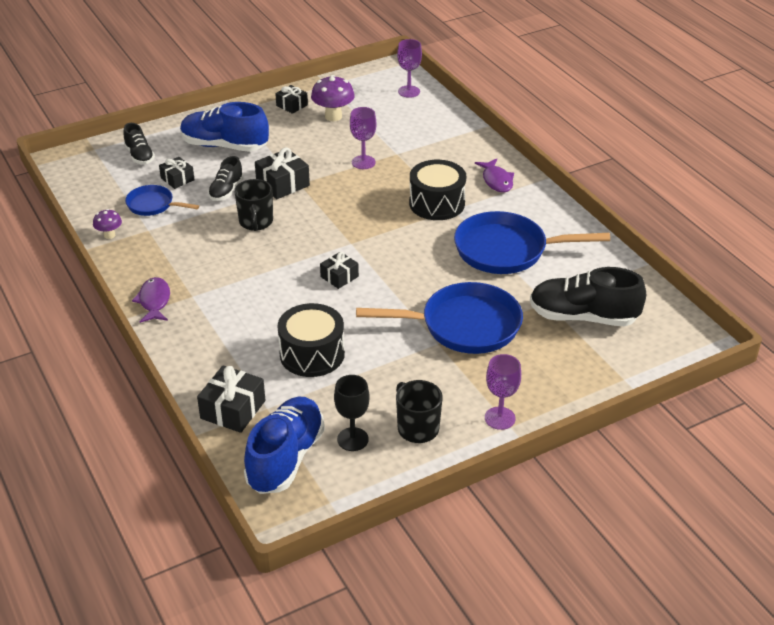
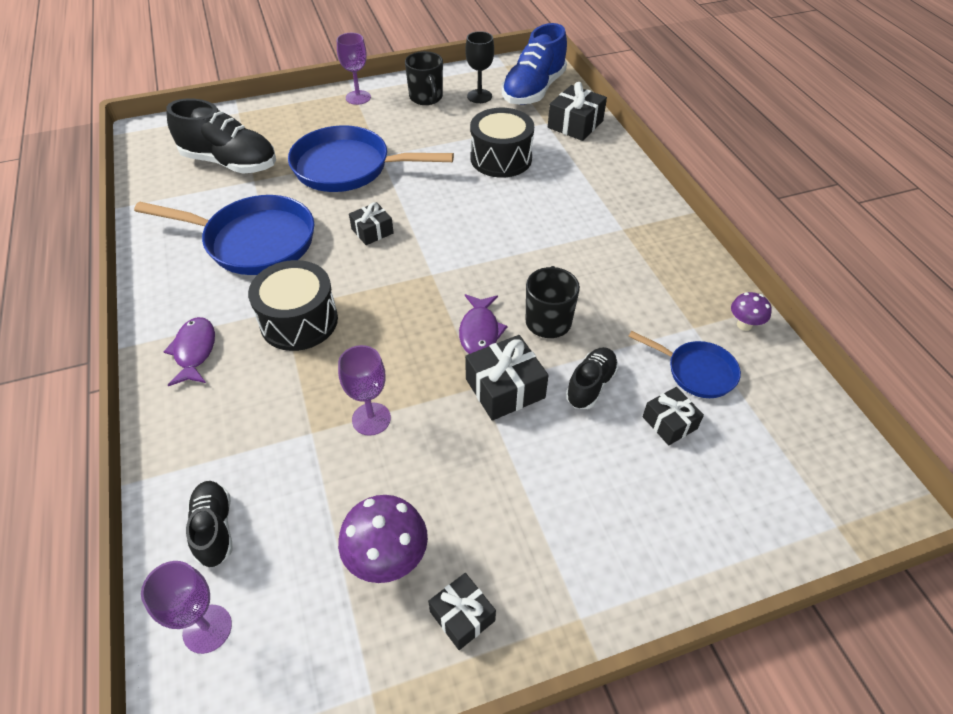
camera: 170 degrees left, 10 degrees up
(139, 156) = (746, 492): black shoe -> black shoe (214, 529)
(154, 301) = (664, 227): purple fish -> purple fish (480, 331)
(224, 146) = (598, 498): blue shoe -> none
(339, 276) = (456, 232): black gift -> black gift (372, 231)

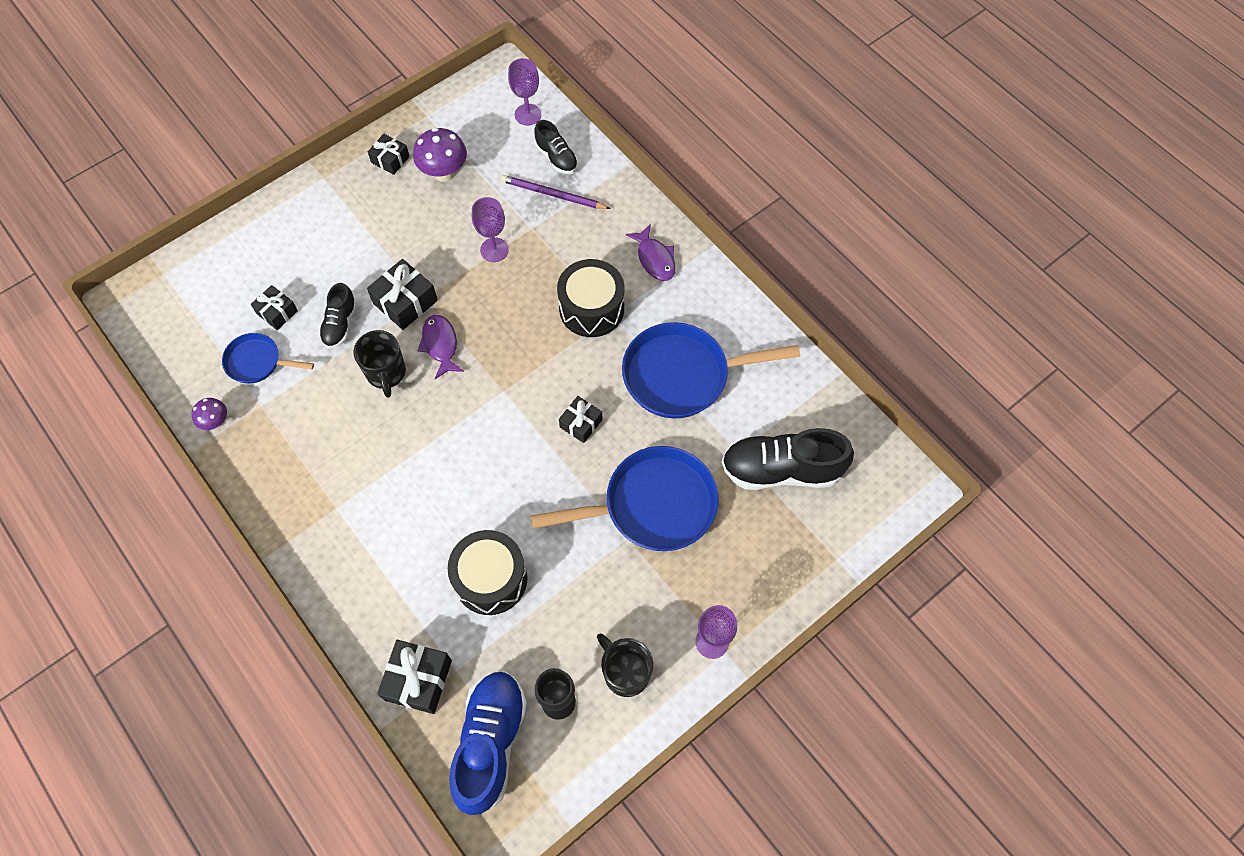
camera: 160 degrees right, 15 degrees up
(256, 471) = (553, 194): none -> purple pencil

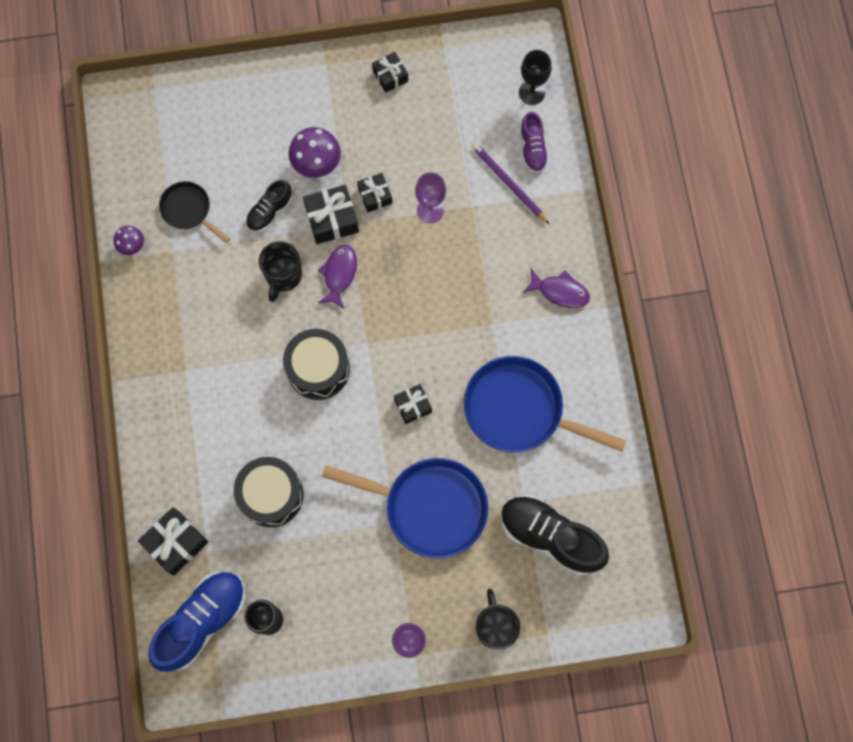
camera: 30 degrees right, 10 degrees up
(257, 362) = (188, 210): blue pan -> black pan
(277, 312) = (225, 173): black gift -> black gift (375, 196)
(444, 173) = (428, 113): purple mushroom -> purple mushroom (317, 165)
(528, 114) = (532, 92): purple goblet -> black goblet
(556, 157) = (532, 149): black shoe -> purple shoe
(591, 308) = (480, 309): black drum -> black drum (318, 369)
(625, 672) = (330, 627): black mug -> black mug (495, 627)
(655, 259) = (560, 292): purple fish -> purple fish turned 75 degrees counterclockwise

